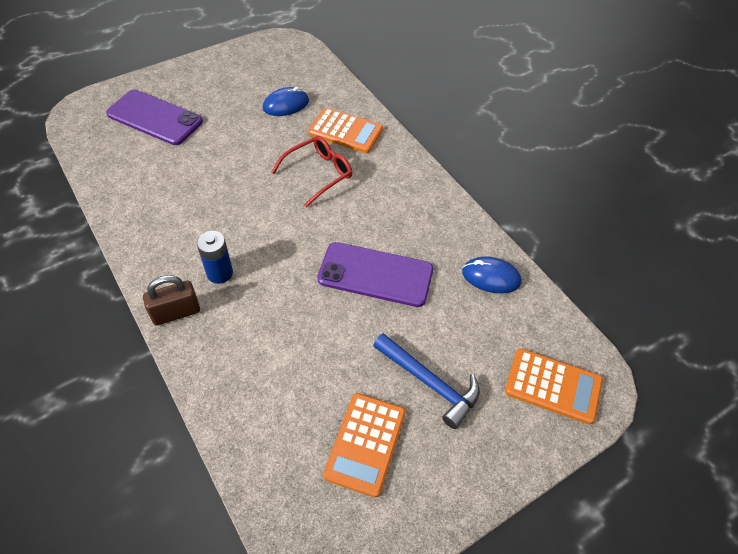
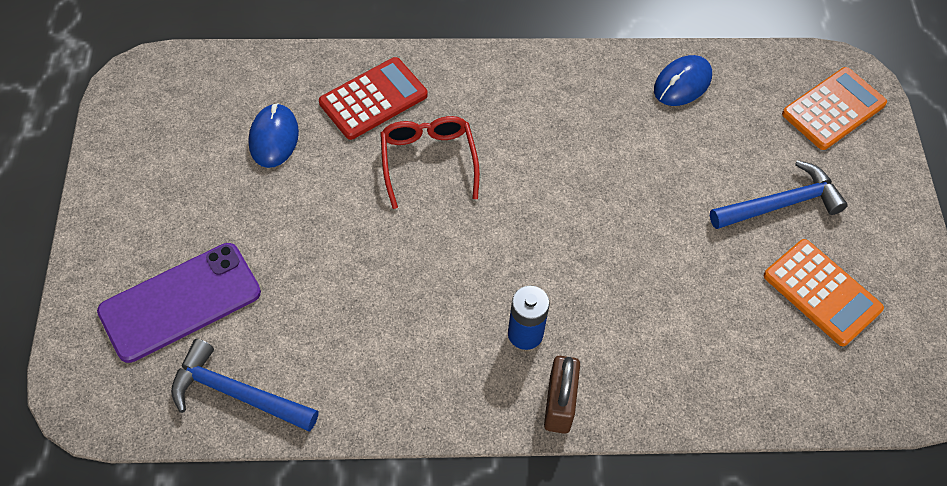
camera: 60 degrees left, 5 degrees up
(109, 163) = (237, 394): none -> blue hammer
(345, 131) = (373, 99): orange calculator -> red calculator
(375, 275) = (619, 181): purple phone -> none

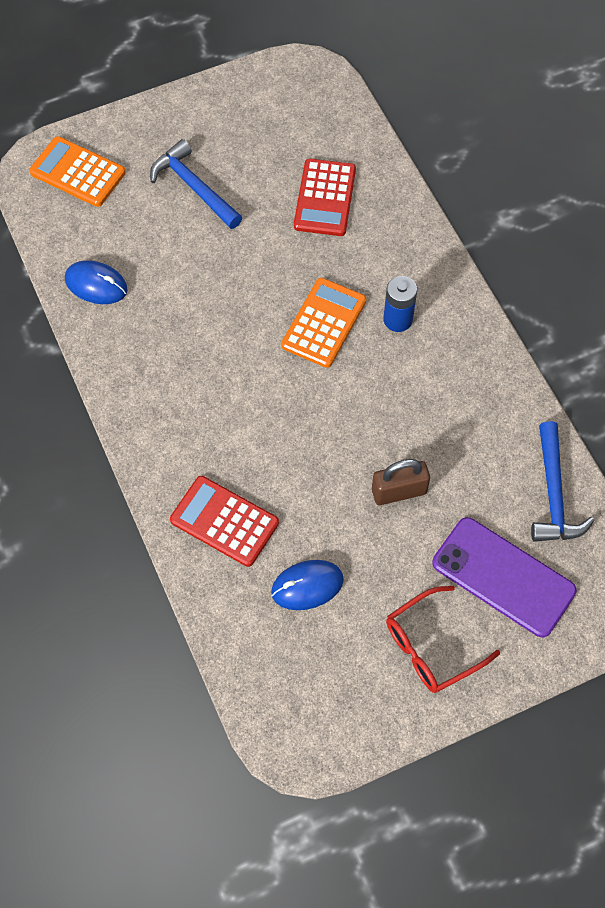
camera: 110 degrees left, 5 degrees up
(428, 161) = (272, 448): red glasses -> red glasses (432, 646)
(559, 404) = (442, 279): brown padlock -> brown padlock (399, 491)
(722, 326) = (325, 198): none -> red calculator
(822, 292) = (264, 145): orange calculator -> orange calculator (324, 323)

